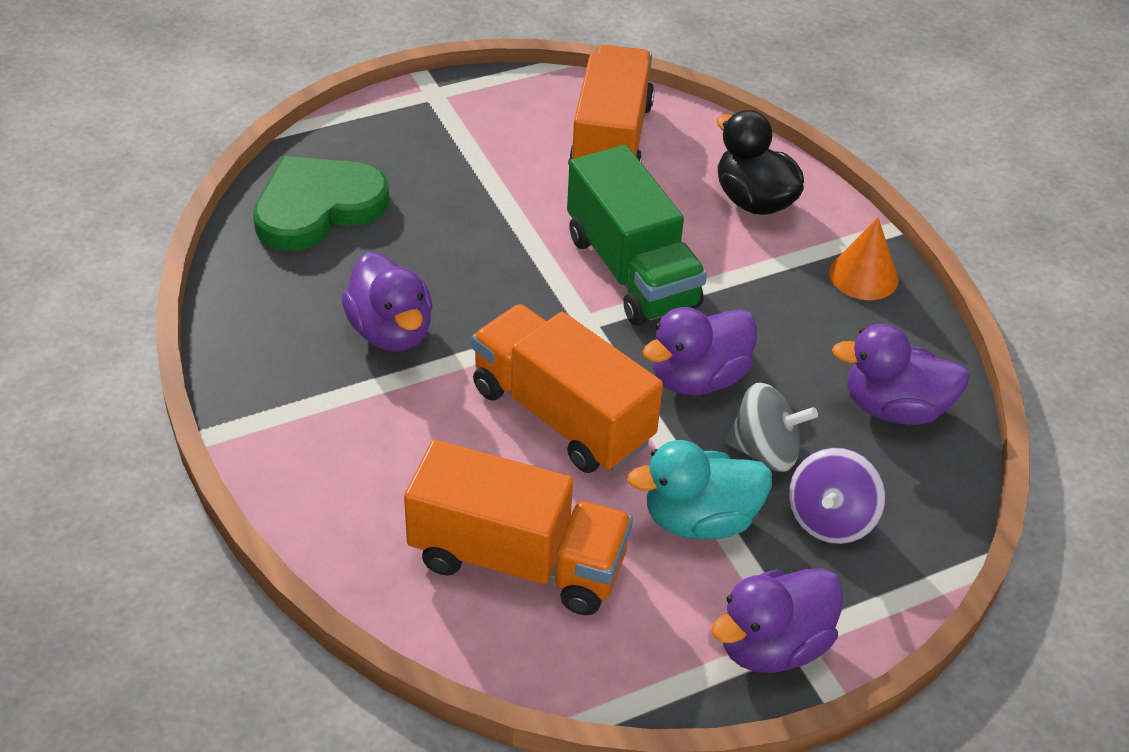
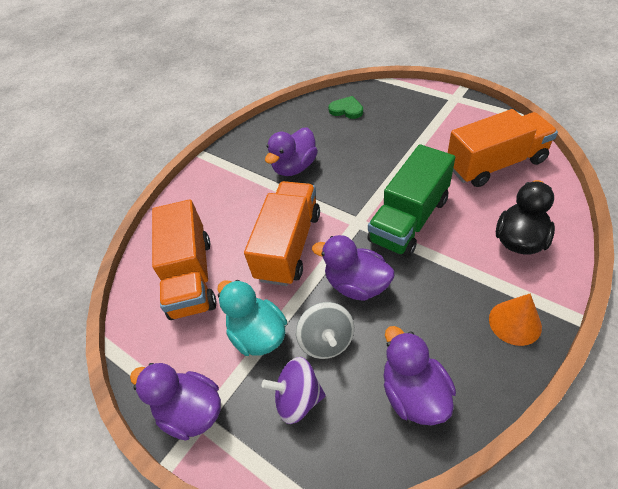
camera: 70 degrees right, 5 degrees up
(317, 207) = (346, 110): green heart -> green heart, size x0.52

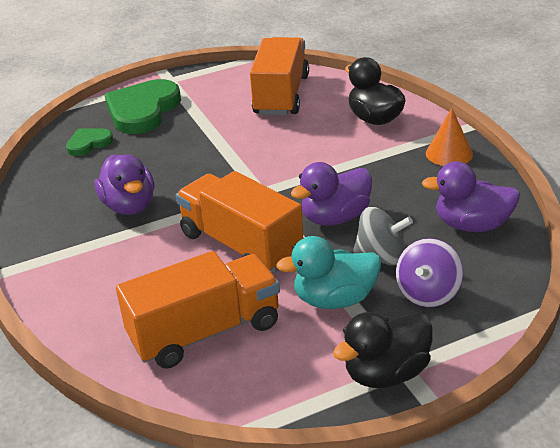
camera: 65 degrees left, 15 degrees down
(191, 276) = (205, 331): orange truck -> orange truck turned 45 degrees counterclockwise
(191, 411) = (386, 373): purple duck -> black duck
(405, 109) = (142, 110): none -> green heart
(409, 220) = (292, 162): green truck -> none

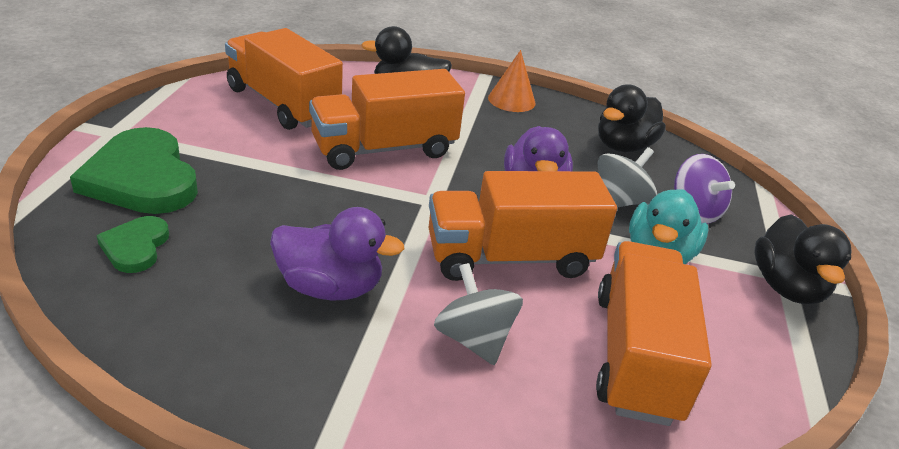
camera: 60 degrees left, 0 degrees up
(145, 269) = (474, 339): none -> grey spinning top
(289, 148) = (384, 149): none -> orange truck
(472, 225) = (623, 146): purple duck -> black duck

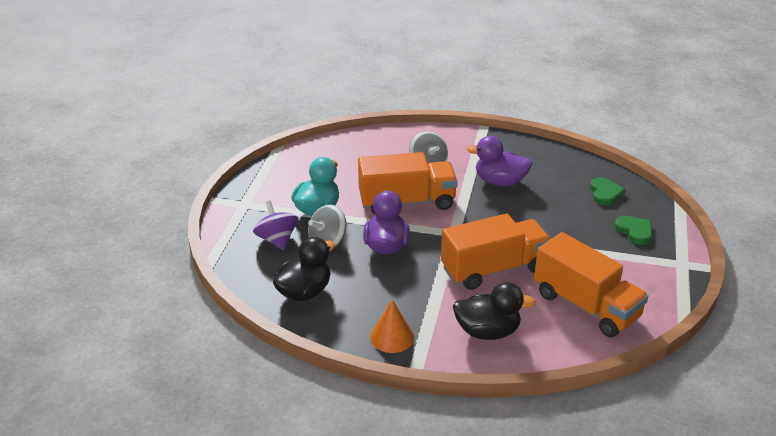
camera: 175 degrees left, 0 degrees up
(142, 178) = (635, 231): green heart -> green heart, size x0.52
(636, 356) = (351, 164): orange truck -> none
(786, 287) = (249, 197): black duck -> none

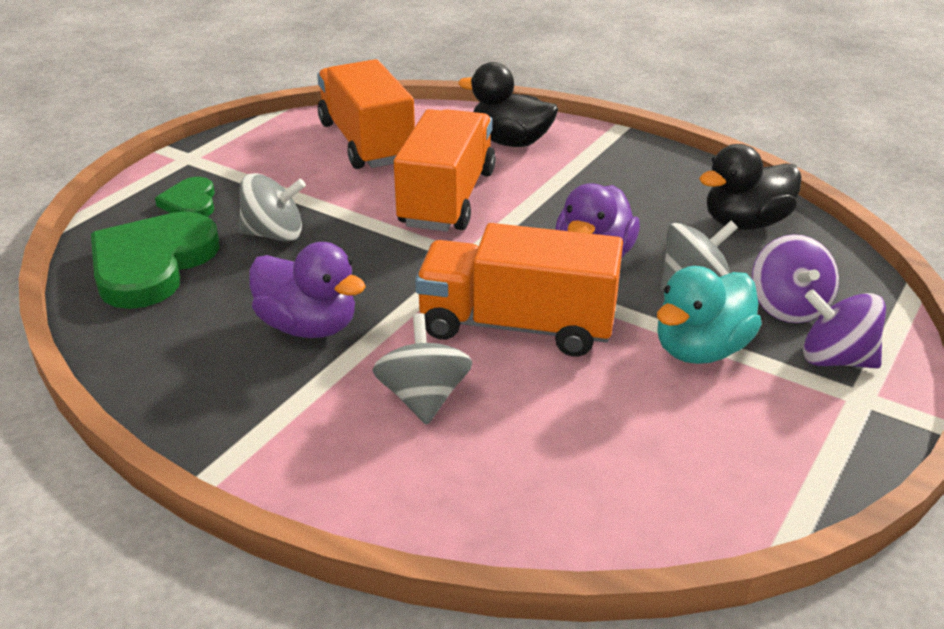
camera: 160 degrees left, 0 degrees up
(254, 218) = (835, 359): none -> purple spinning top
(392, 337) = (634, 157): orange cone -> none
(494, 269) = (447, 198): orange truck -> orange truck turned 105 degrees clockwise
(566, 222) = (274, 234): none -> grey spinning top
(605, 193) = (152, 264): green heart -> green heart, size x1.92

